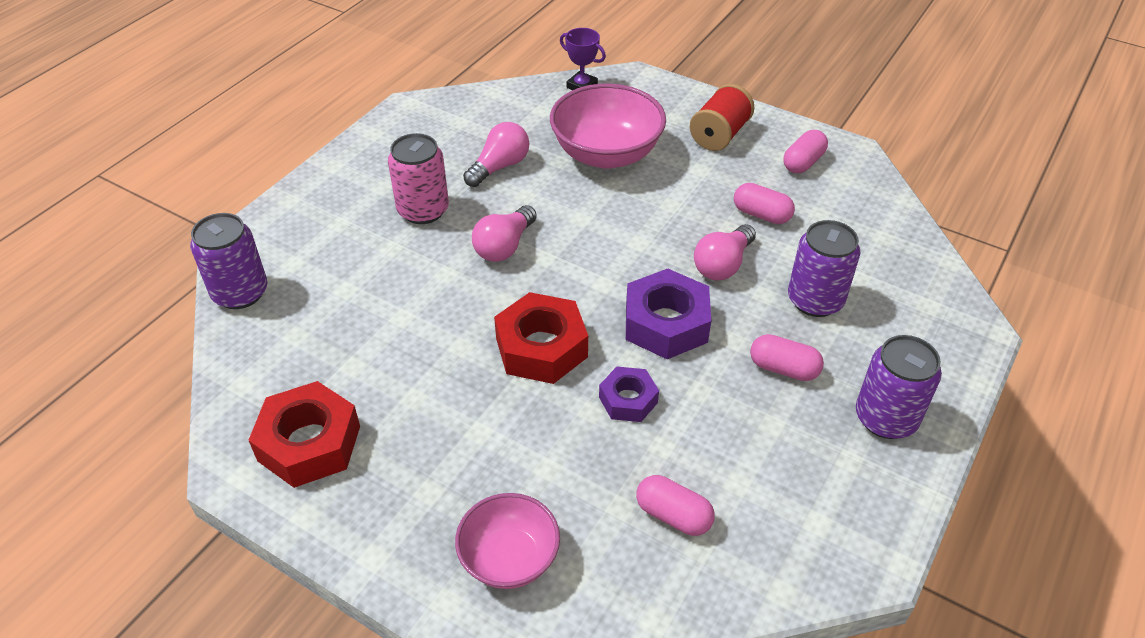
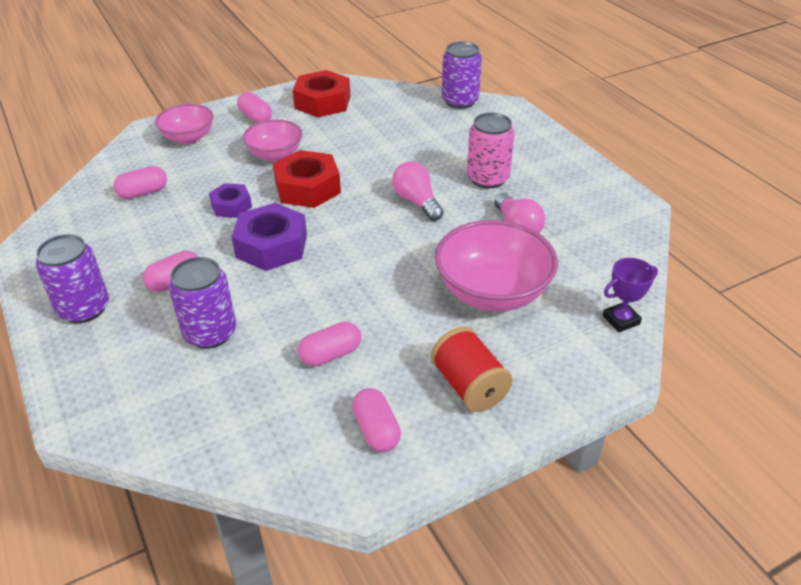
camera: 120 degrees right, 5 degrees down
(399, 505) = (255, 117): none -> pink capsule
(489, 420) = (275, 155): none -> pink bowl
(723, 265) = (296, 300): pink light bulb -> none

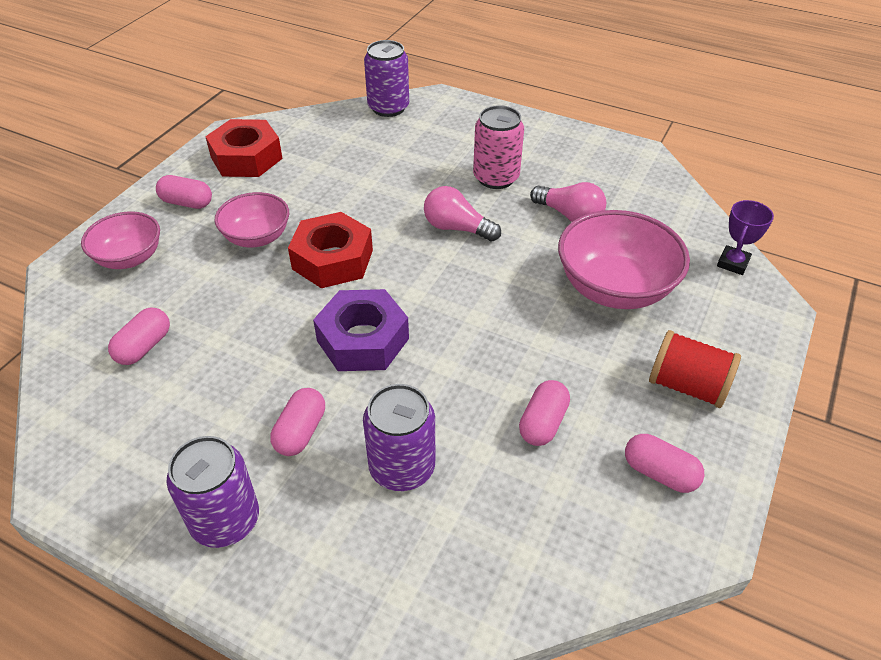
camera: 35 degrees left, 5 degrees up
(231, 206) = (270, 316): purple nut -> none

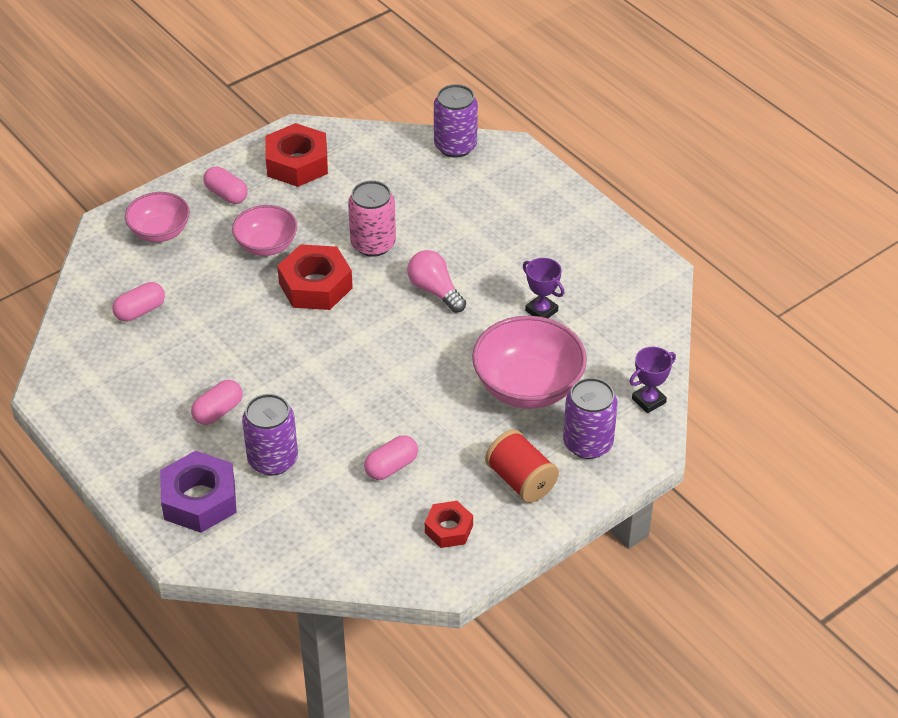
camera: 25 degrees right, 0 degrees up
(225, 520) = (141, 450): purple can -> purple can (588, 443)
(362, 339) = (300, 360): purple nut -> purple nut (199, 499)
(496, 178) = (503, 253): pink can -> pink can (373, 244)
(569, 215) = (541, 311): pink light bulb -> purple trophy
(659, 473) = (449, 529): pink capsule -> red nut

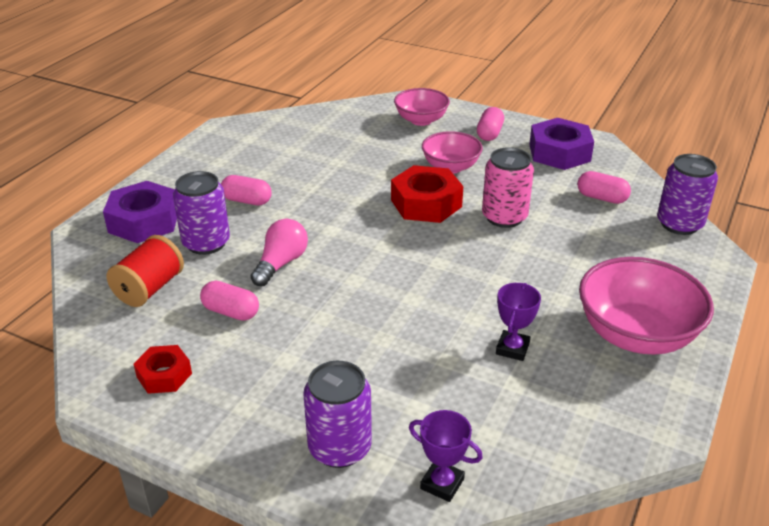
camera: 65 degrees right, 10 degrees down
(140, 311) = (332, 137): pink capsule -> pink capsule (601, 198)
(297, 163) = (559, 153): red nut -> purple nut
(435, 291) = (478, 269): pink light bulb -> pink light bulb (281, 263)
(521, 480) = (255, 408): red spool -> red spool (150, 288)
(528, 387) = (394, 372): pink bowl -> pink bowl (636, 335)

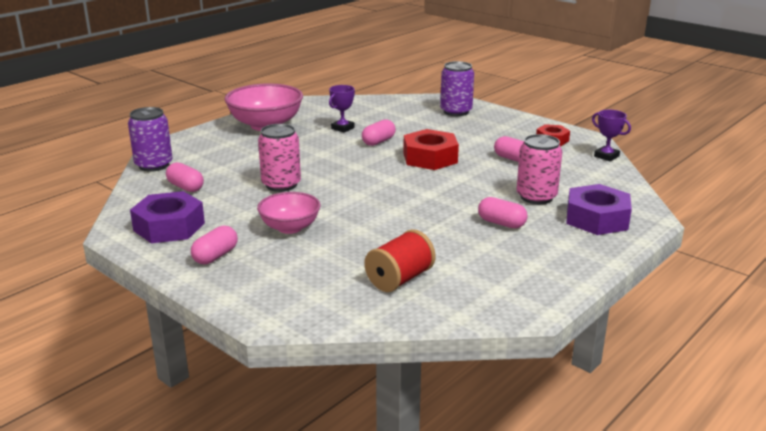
camera: 165 degrees left, 10 degrees down
(150, 288) = (575, 176): red spool -> red spool (399, 279)
(206, 243) = (536, 197): purple can -> pink can
(281, 263) = (475, 178): pink light bulb -> none
(421, 120) = (277, 284): pink bowl -> none
(426, 203) = (338, 201): red nut -> red nut (430, 158)
(437, 321) = (378, 141): none -> pink capsule
(442, 484) = (412, 100): purple trophy -> purple trophy (606, 156)

